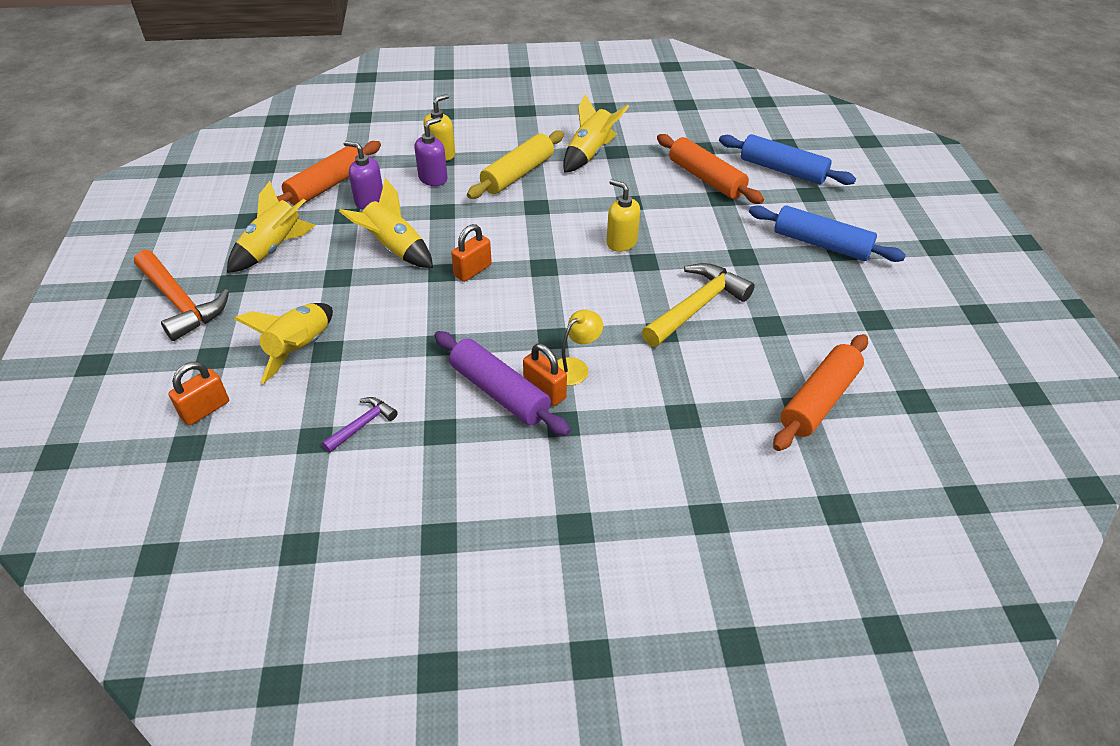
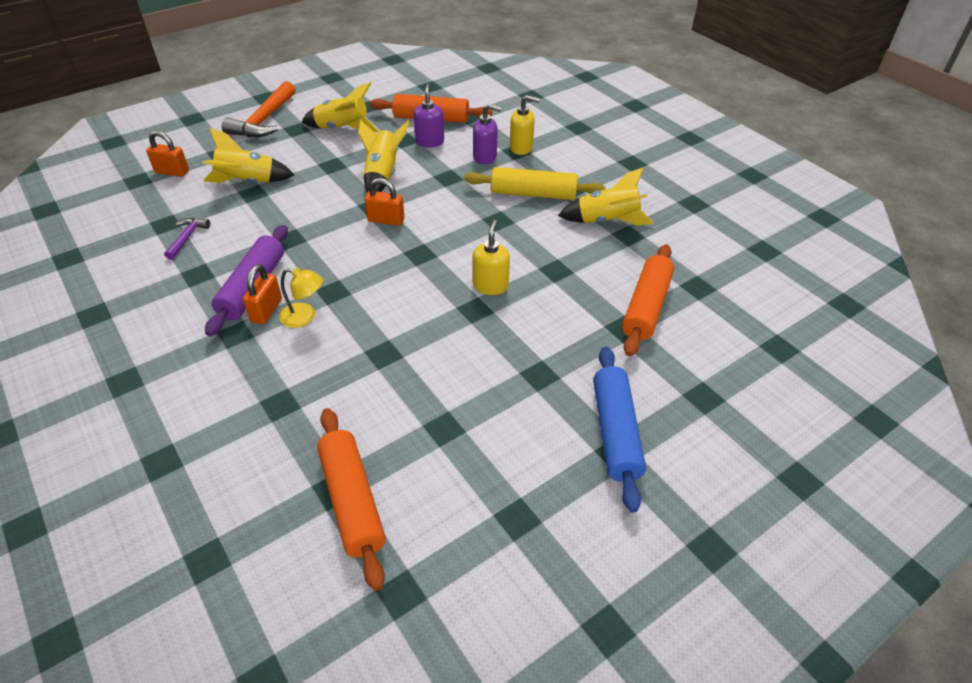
camera: 60 degrees right, 0 degrees up
(362, 425) = (187, 237): purple hammer -> purple hammer turned 90 degrees counterclockwise
(697, 306) = (435, 366): yellow hammer -> none
(782, 170) = (724, 360): blue rolling pin -> none
(818, 400) = (352, 501): orange rolling pin -> orange rolling pin turned 60 degrees clockwise

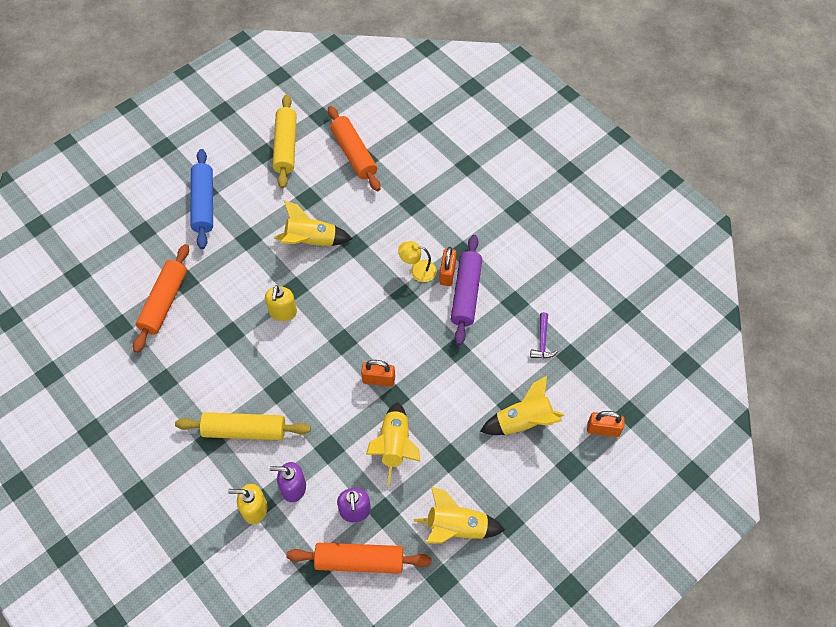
camera: 175 degrees right, 15 degrees up
(264, 121) = (550, 534): orange hammer -> none
(476, 527) = (286, 146): none -> yellow rolling pin
(607, 221) = (179, 398): yellow rocket -> yellow rocket (311, 241)

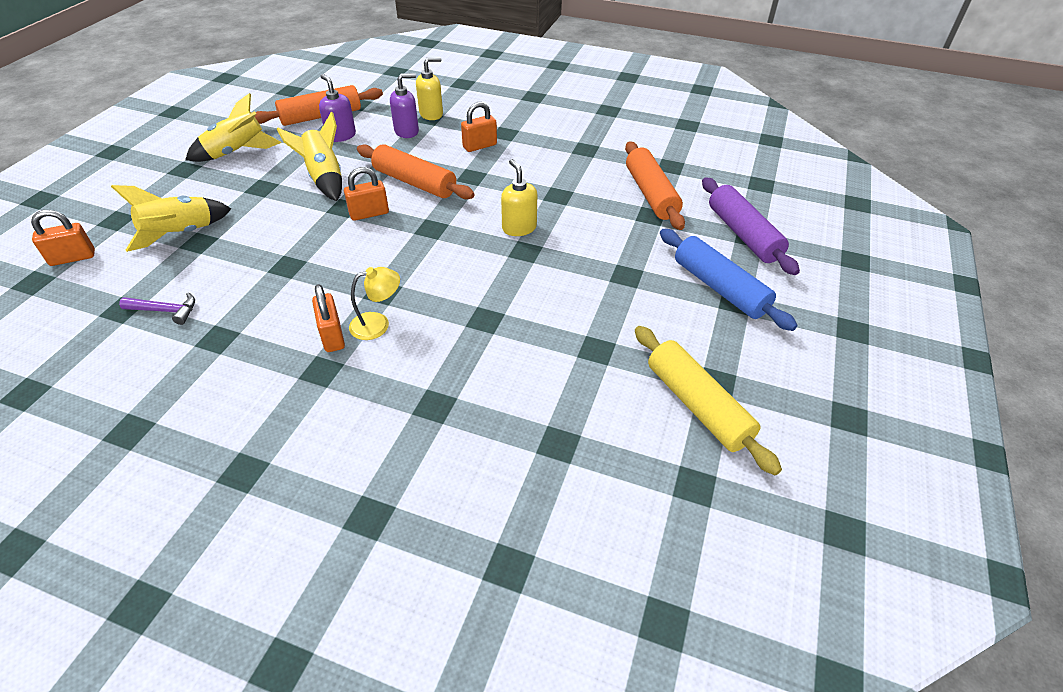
camera: 150 degrees right, 15 degrees down
(245, 430) = (480, 146): yellow rolling pin -> orange padlock
(311, 241) = (546, 301): yellow rocket -> none
(353, 154) = (584, 443): orange rolling pin -> orange rolling pin (415, 182)
(466, 294) = (294, 323): purple rolling pin -> purple rolling pin (743, 234)
(542, 341) = (166, 311): purple hammer -> purple hammer turned 120 degrees clockwise

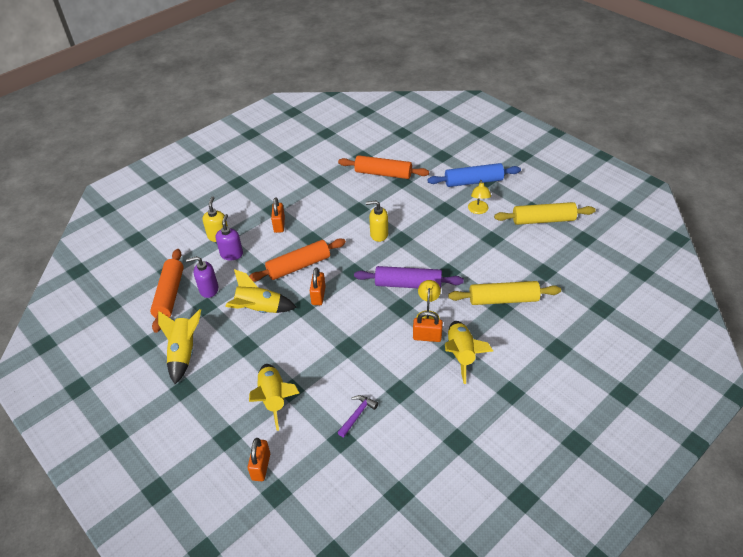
camera: 60 degrees left, 0 degrees up
(308, 385) = (461, 354): none -> yellow rocket
(455, 403) = (503, 300): none -> yellow rolling pin
(652, 313) = (478, 210): none -> yellow lamp
(743, 234) = (439, 157): purple rolling pin -> purple rolling pin (408, 284)

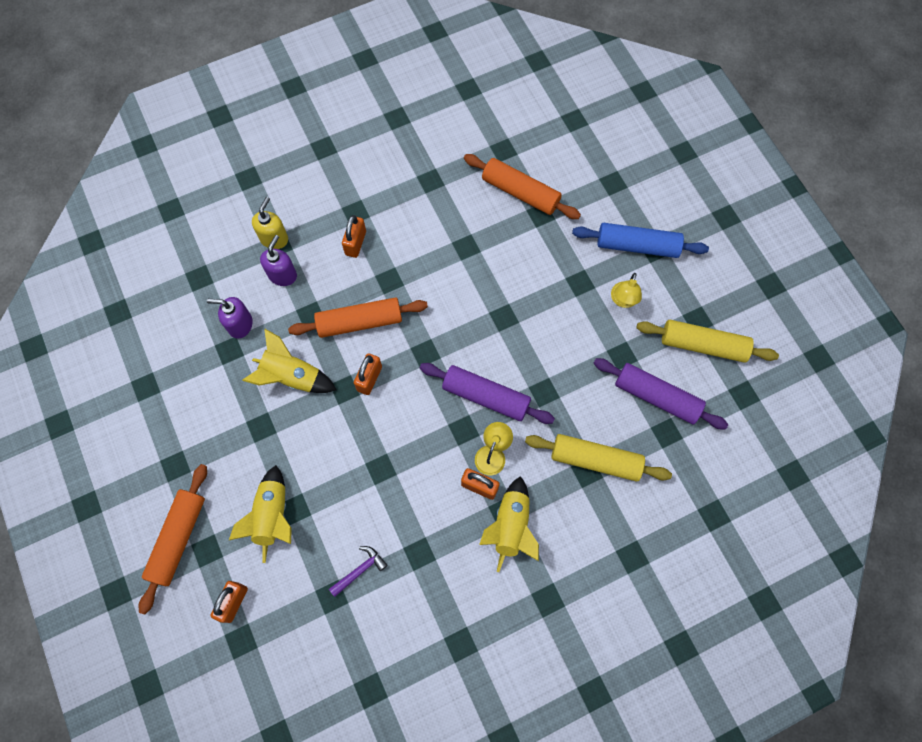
camera: 15 degrees right, 25 degrees up
(169, 295) = (191, 318): orange rolling pin -> orange rolling pin (178, 538)
(184, 353) = (188, 414): yellow rocket -> none
(379, 234) = (477, 301): yellow soap dispenser -> none
(527, 254) = (656, 397): none -> purple rolling pin

